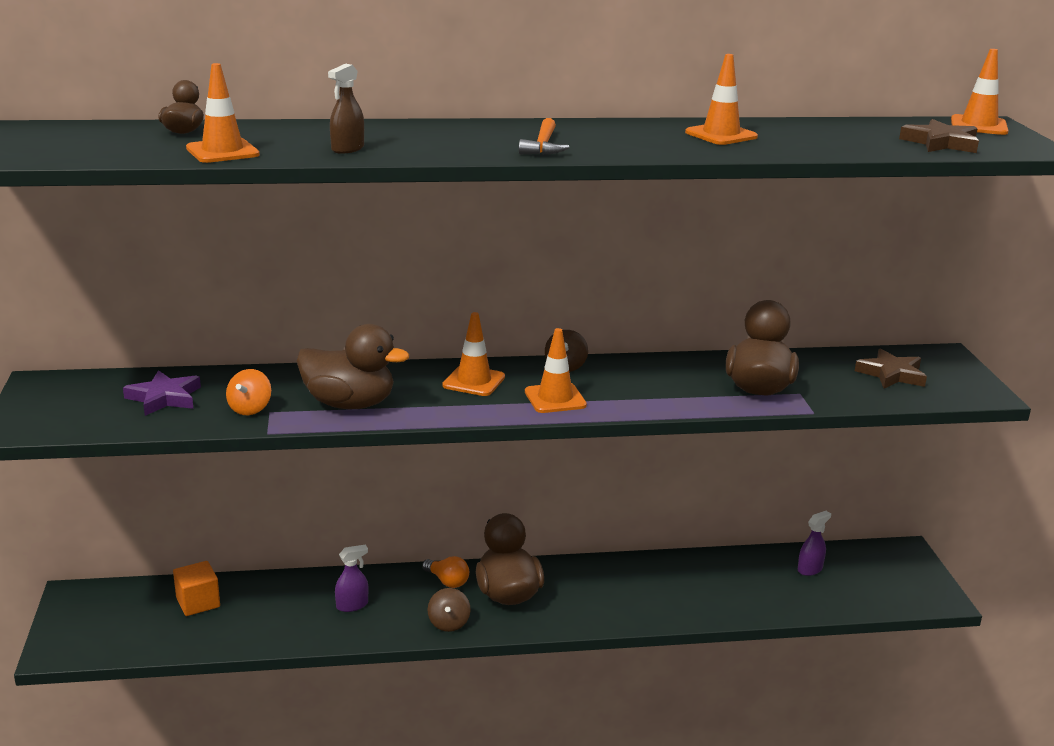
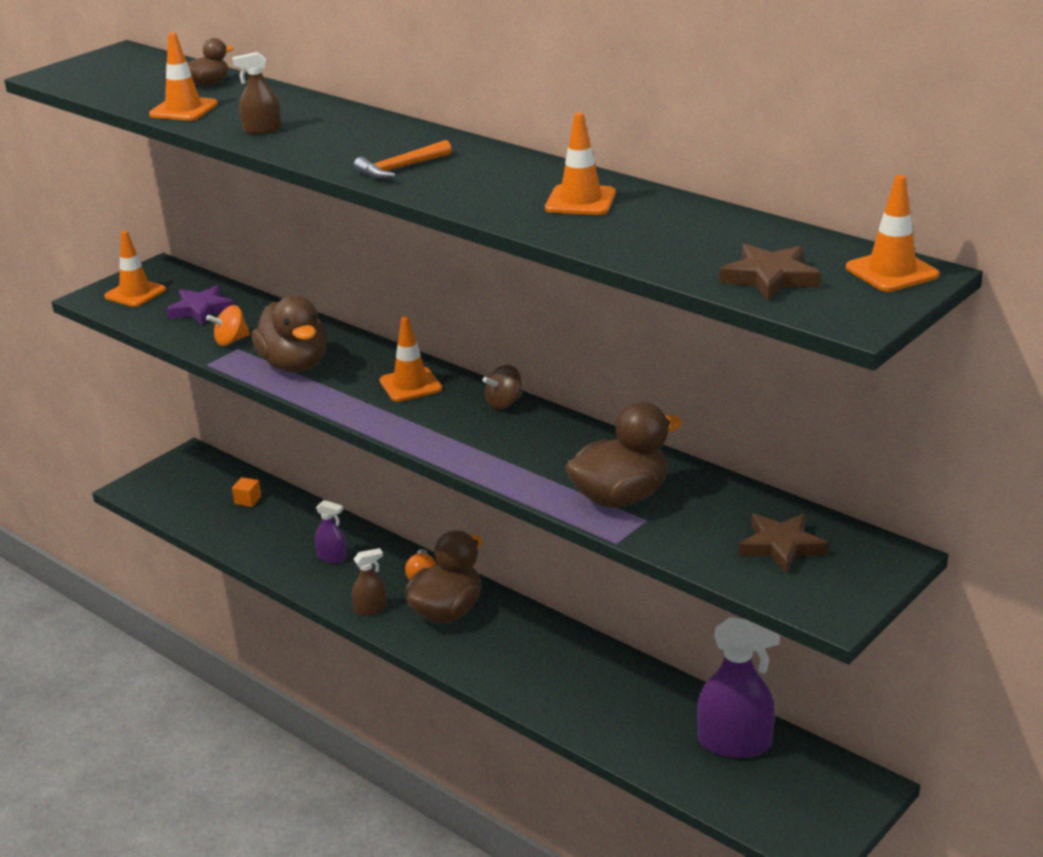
camera: 50 degrees right, 5 degrees up
(198, 602) = (248, 500): orange cube -> orange cube, size x0.63
(449, 623) = (370, 609): brown spinning top -> brown spray bottle
(555, 398) = (437, 427): orange traffic cone -> orange traffic cone (135, 293)
(810, 569) = (734, 743): purple spray bottle -> purple spray bottle, size x1.93

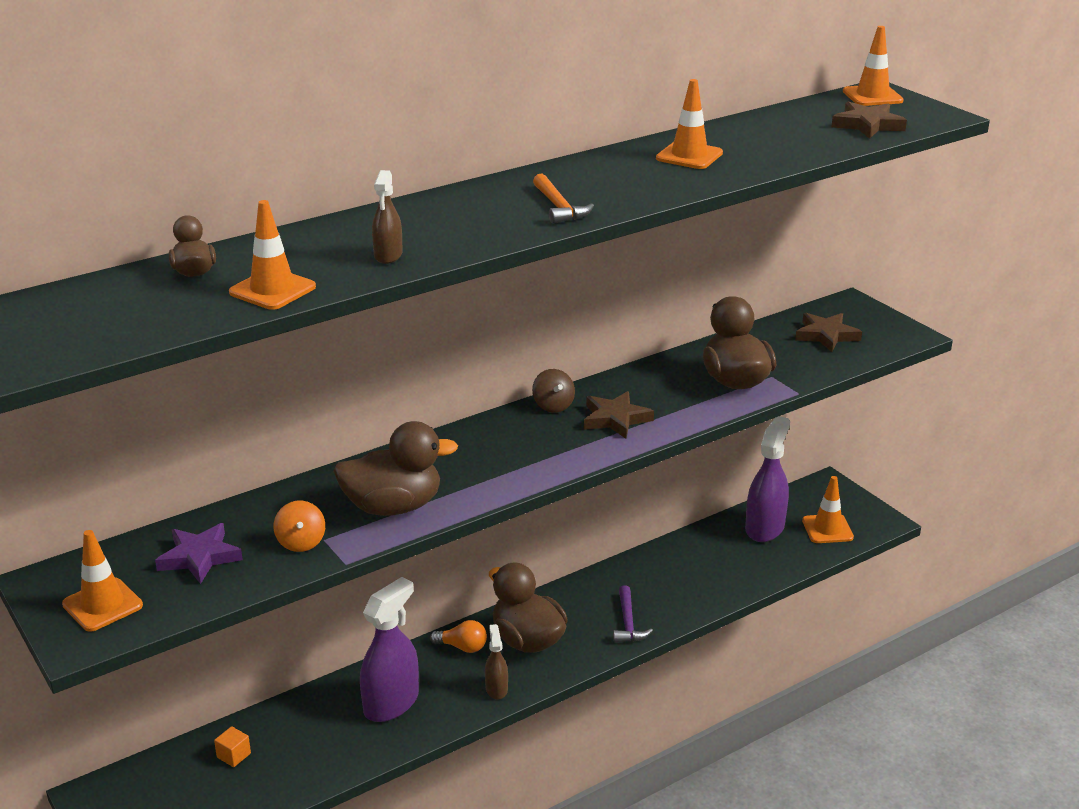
camera: 75 degrees left, 0 degrees up
(332, 557) = (391, 703): purple spray bottle -> purple spray bottle, size x1.93
(410, 385) = (485, 446): orange traffic cone -> orange traffic cone (827, 529)
(496, 440) = (615, 419): none -> brown star
(502, 670) = (628, 623): none -> purple hammer

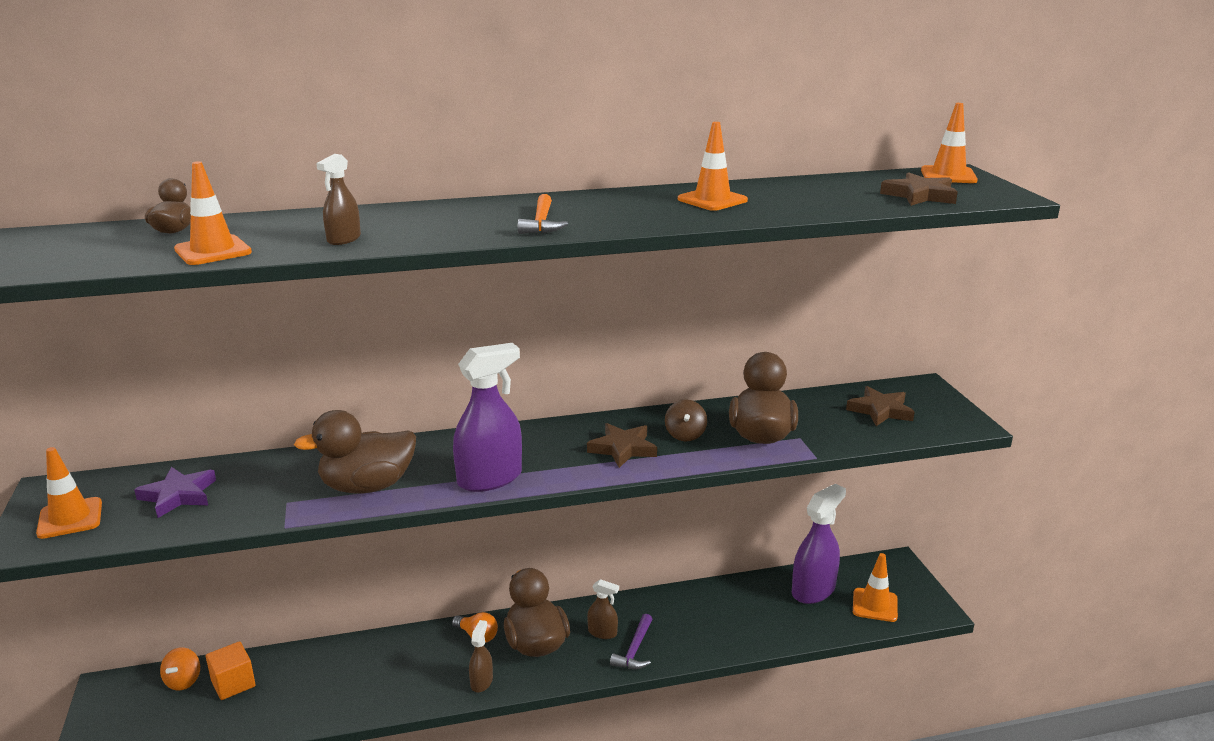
camera: 20 degrees right, 5 degrees down
(234, 755) = (233, 683): orange cube -> orange cube, size x1.59
(301, 542) = (266, 501): orange spinning top -> orange spinning top (183, 681)
(391, 703) = (386, 671): purple spray bottle -> purple spray bottle (490, 478)
(393, 507) = (367, 486): brown duck -> brown duck turned 150 degrees clockwise
(553, 406) = (576, 427): brown spinning top -> brown spinning top (685, 435)
(587, 614) = (602, 632): none -> brown spray bottle

